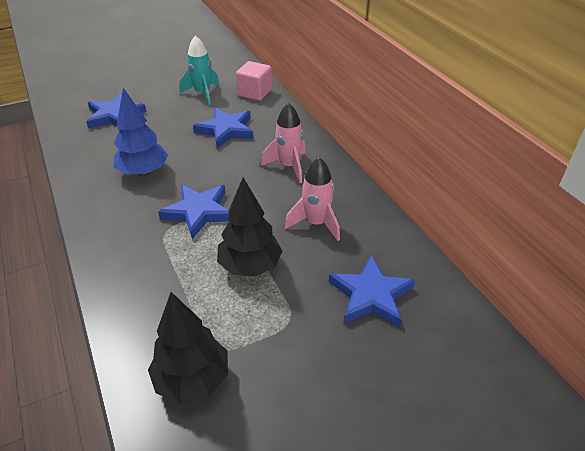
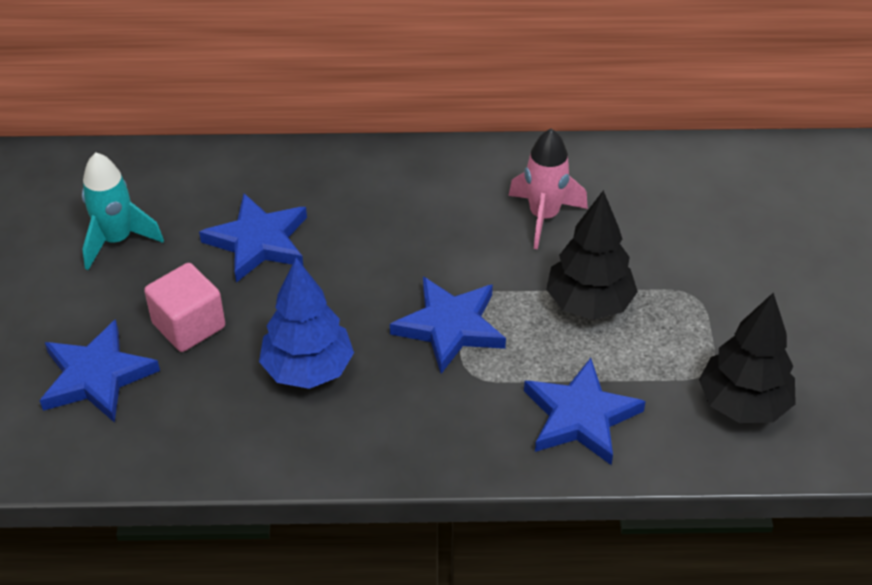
camera: 65 degrees left, 5 degrees up
(255, 93) = (169, 175): pink cube -> pink cube (189, 325)
(288, 166) = (405, 201): pink rocket -> none
(371, 295) = (690, 214): blue star -> blue star (580, 416)

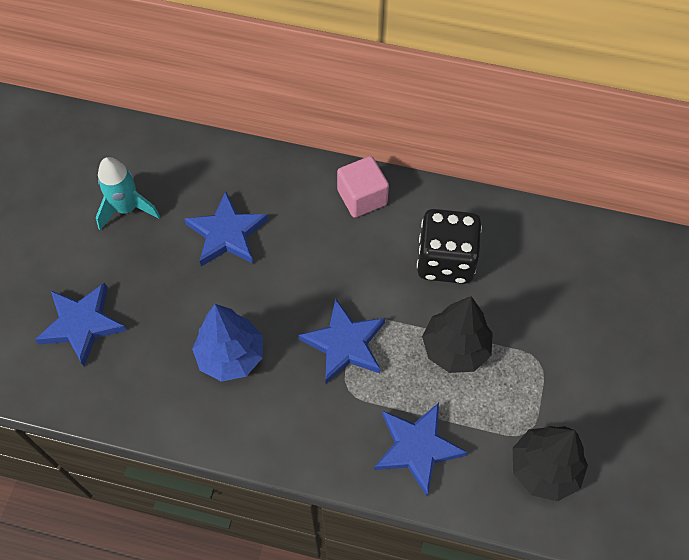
camera: 15 degrees right, 15 degrees up
(189, 325) = (157, 296): pink cube -> pink cube (362, 197)
(544, 216) = (445, 260): pink rocket -> black dice

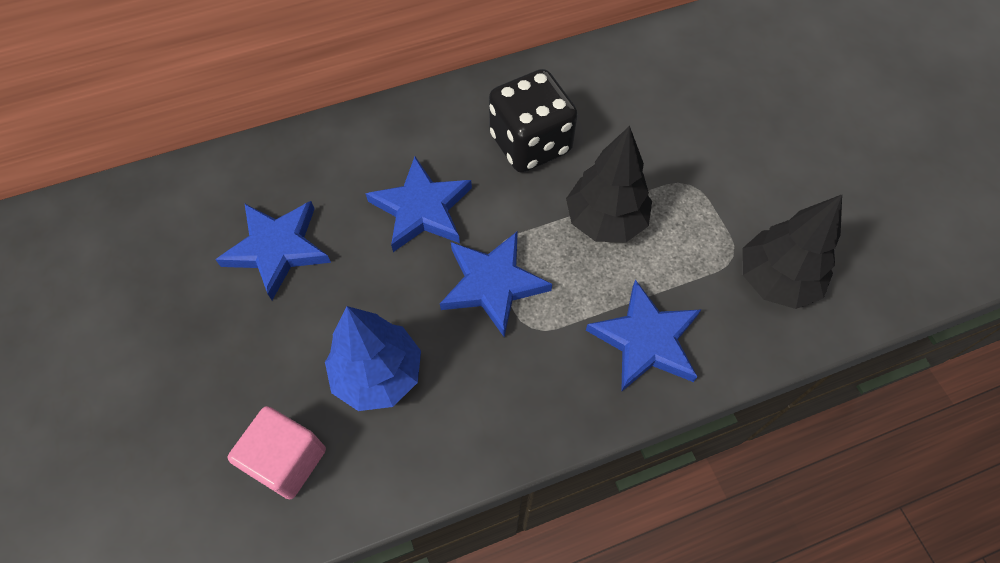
camera: 35 degrees left, 0 degrees up
(82, 324) = (168, 454): blue star -> blue star (422, 209)
(127, 208) = (134, 290): turquoise rocket -> none
(362, 197) = (400, 131): pink cube -> pink cube (287, 460)

